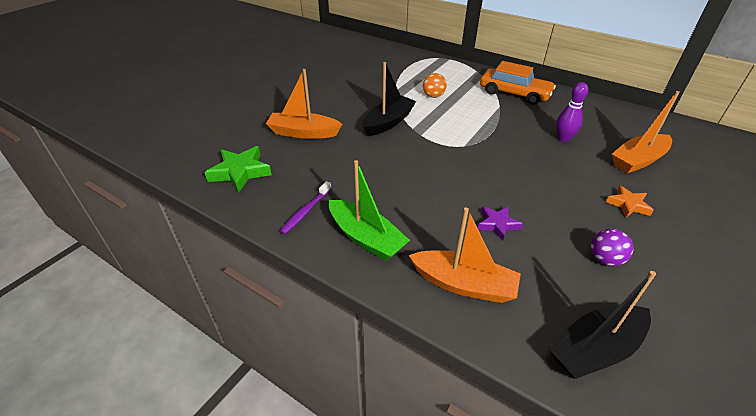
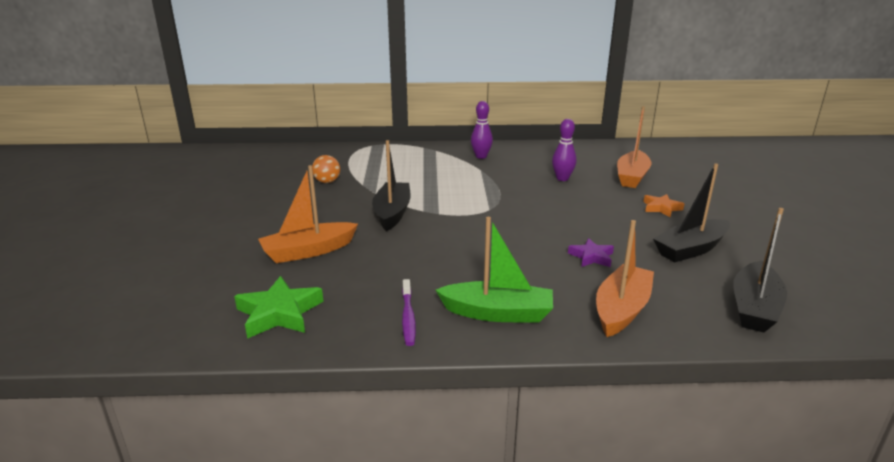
camera: 35 degrees left, 15 degrees down
(433, 96) = (408, 178): orange ball -> orange ball (327, 182)
(463, 284) = (621, 310): orange boat -> orange boat turned 45 degrees counterclockwise
(514, 93) = (481, 156): orange car -> purple bowling pin
(605, 259) = (691, 249): purple ball -> black boat

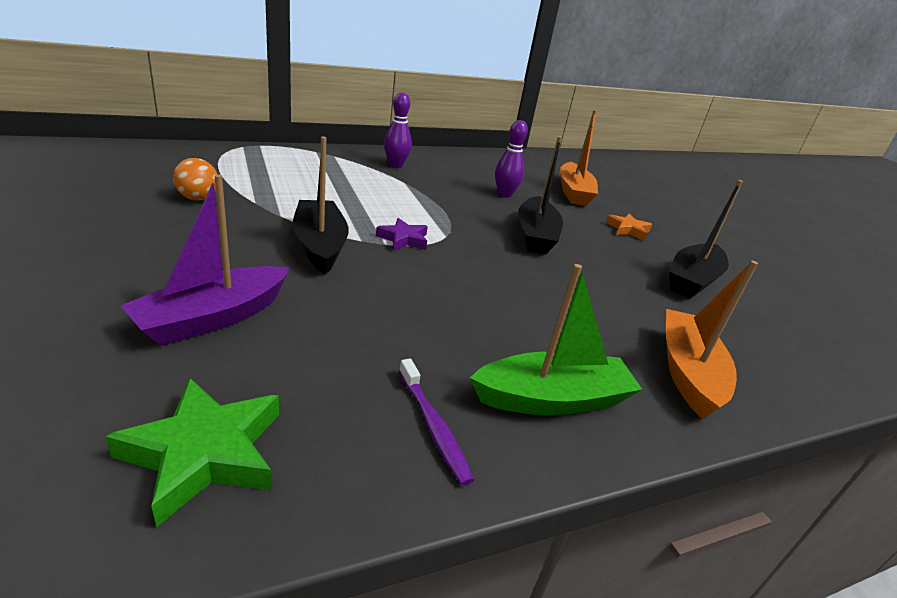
camera: 25 degrees left, 5 degrees up
(308, 251) = (213, 318): orange boat -> purple boat
(591, 257) = (604, 298): purple star -> purple star (403, 239)
(754, 307) = (804, 351): black boat -> black boat (535, 235)

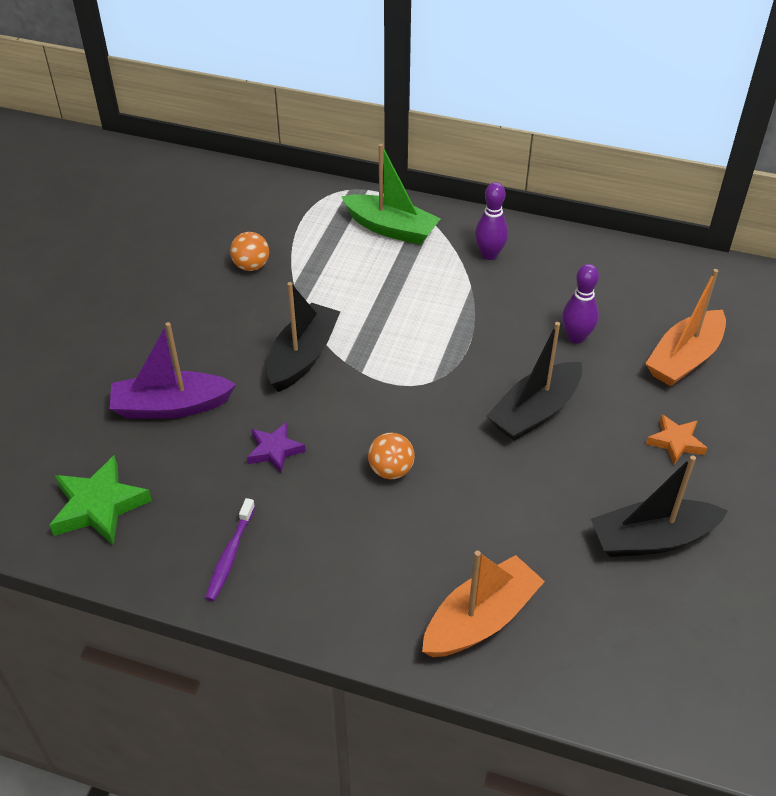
camera: 45 degrees right, 15 degrees up
(403, 239) = (385, 372): purple star -> purple star (274, 450)
(490, 298) = (391, 470): none -> orange ball
(552, 399) = (332, 579): green boat -> green boat (391, 228)

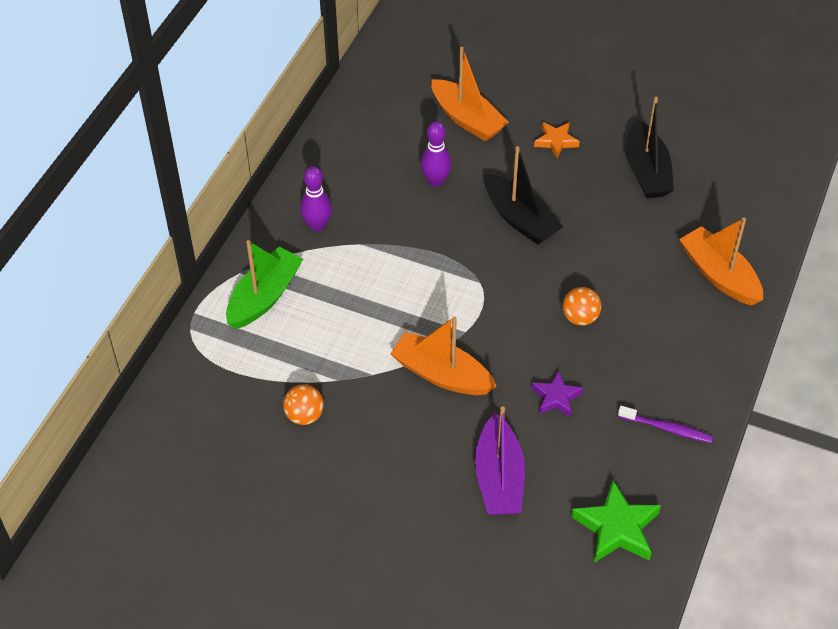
camera: 85 degrees left, 5 degrees up
(303, 356) = (442, 374): black boat -> orange boat

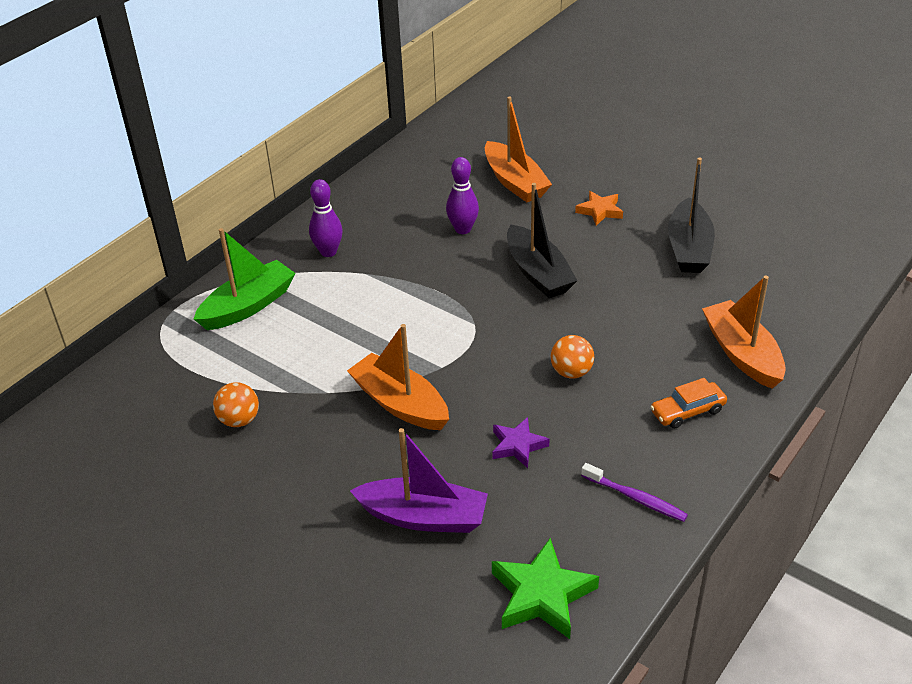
camera: 15 degrees right, 10 degrees down
(499, 478) = (423, 517): purple boat -> purple boat turned 90 degrees counterclockwise
(688, 339) = (687, 411): none -> orange car

